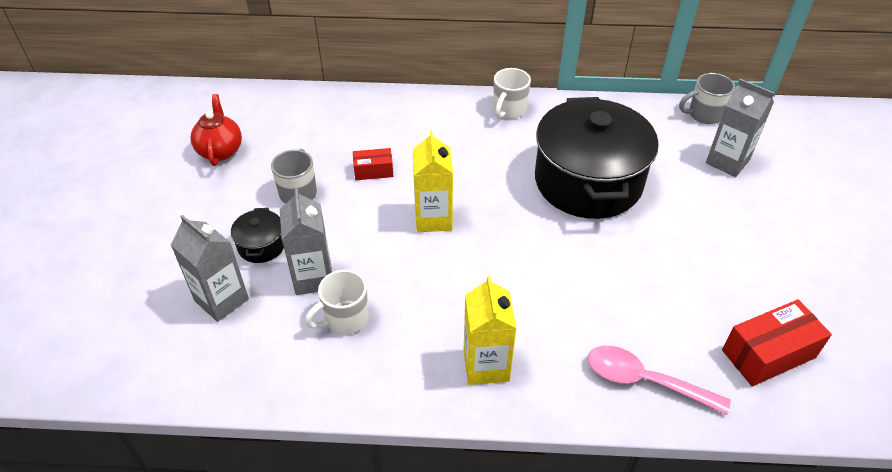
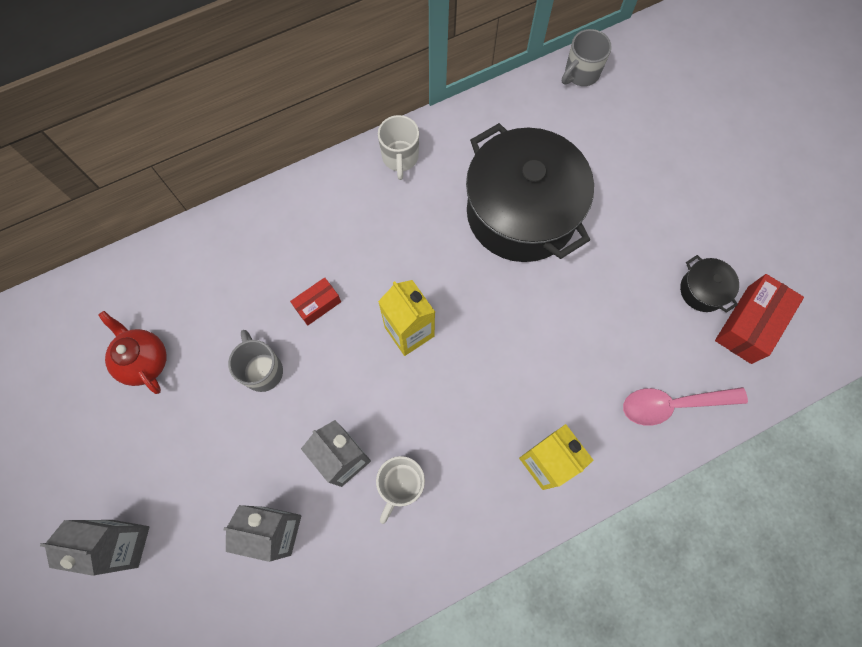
camera: 30 degrees left, 25 degrees up
(261, 245) = (271, 451): black pot -> black pot (702, 290)
(727, 161) = (627, 125): grey carton -> grey carton (125, 543)

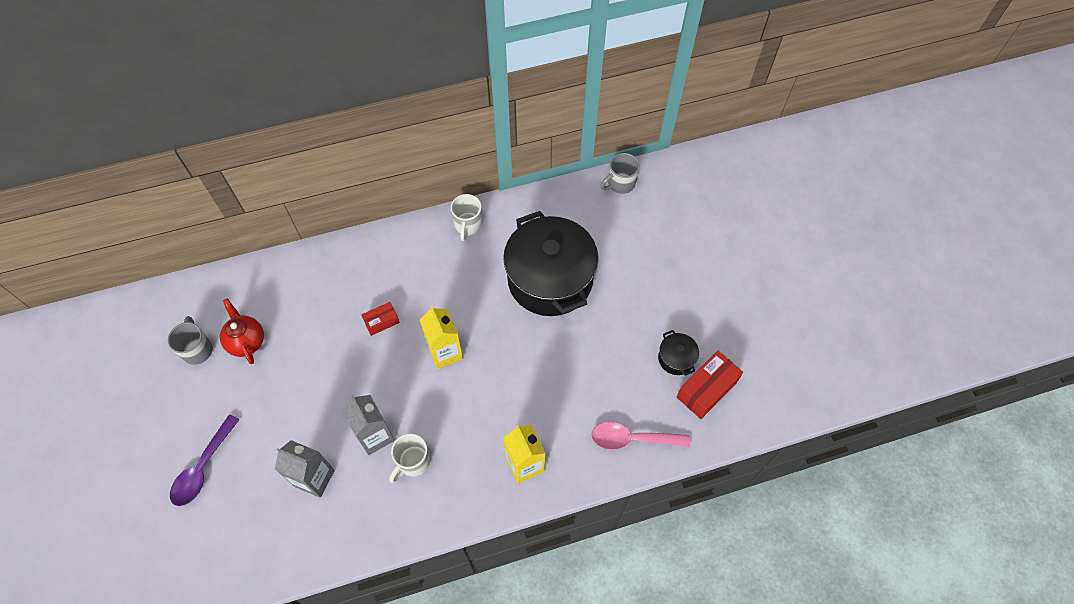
camera: 10 degrees right, 10 degrees down
(125, 543) = (203, 467): grey carton -> purple spoon
(262, 370) = (330, 362): grey mug -> grey mug (197, 349)

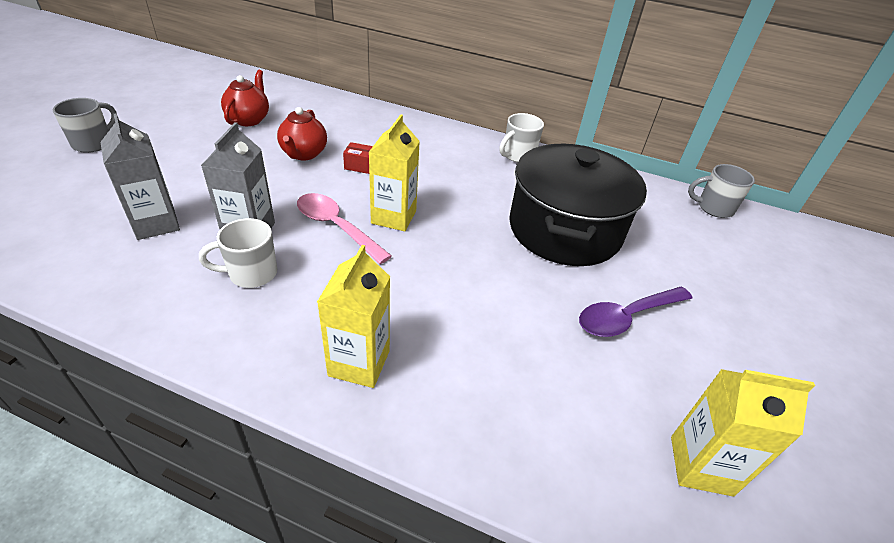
camera: 35 degrees right, 20 degrees down
(197, 349) = (211, 105): grey mug -> grey mug (94, 143)
(203, 467) = (99, 161): purple spoon -> purple spoon (626, 317)
(328, 343) = (304, 154): none -> red teapot
(632, 439) = (529, 442): pink spoon -> pink spoon (336, 227)
(676, 358) = (674, 395): black pot -> none
(706, 390) = (701, 465): red box -> yellow carton

